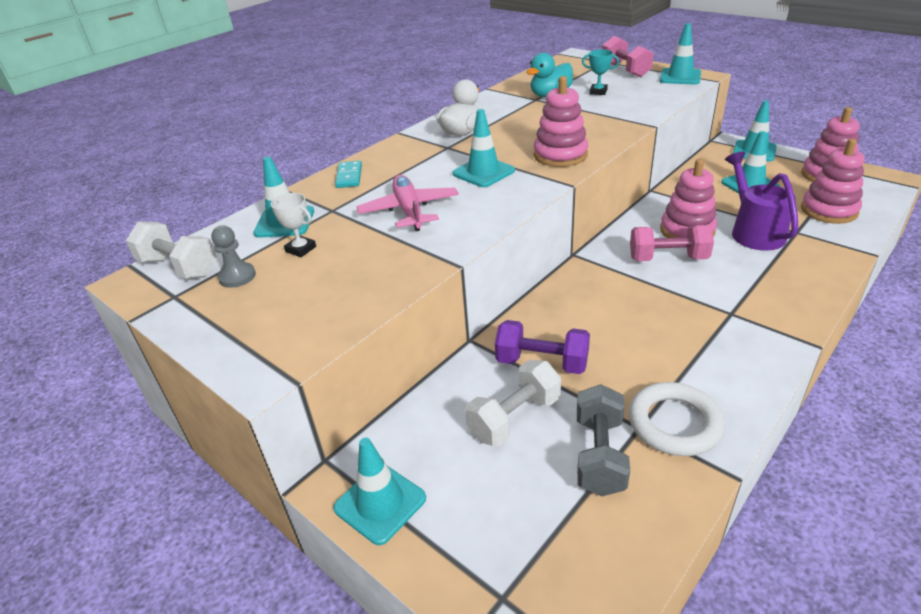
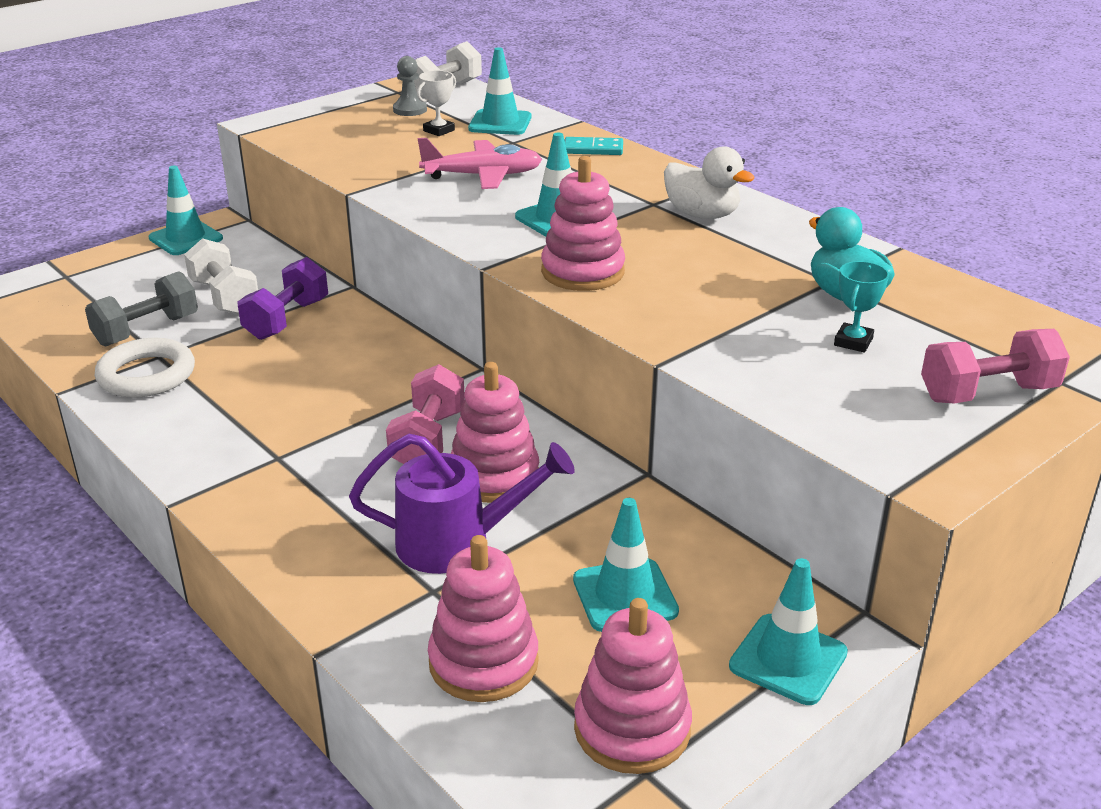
camera: 95 degrees right, 5 degrees down
(599, 455) = (147, 330): grey dumbbell -> grey dumbbell turned 60 degrees counterclockwise
(680, 77) = (929, 450): turquoise traffic cone -> none

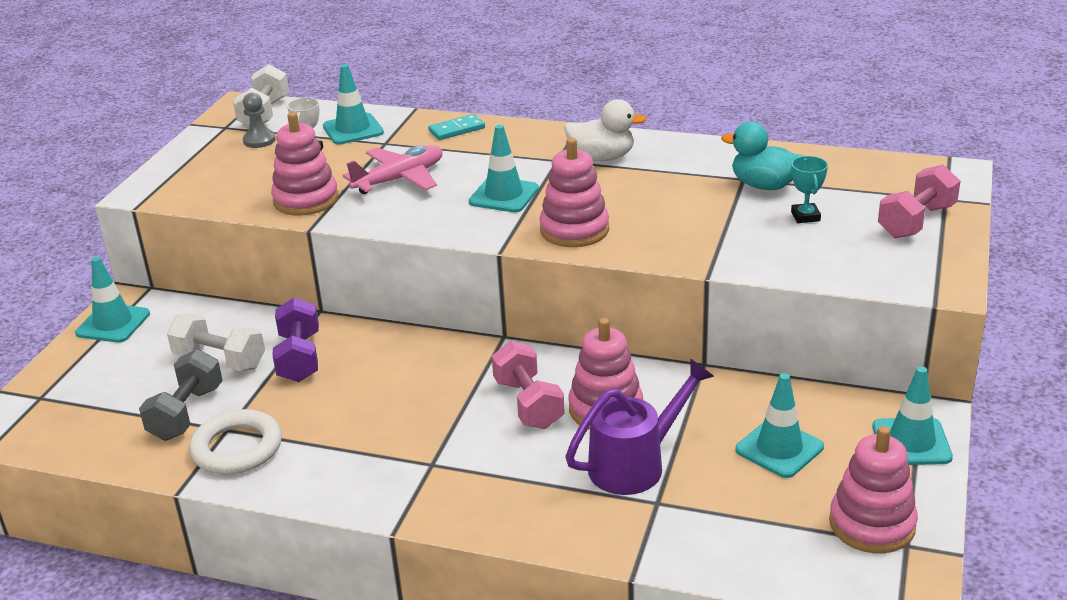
camera: 30 degrees left, 0 degrees up
(483, 662) = (742, 530): pink stacking toy -> pink stacking toy (306, 200)

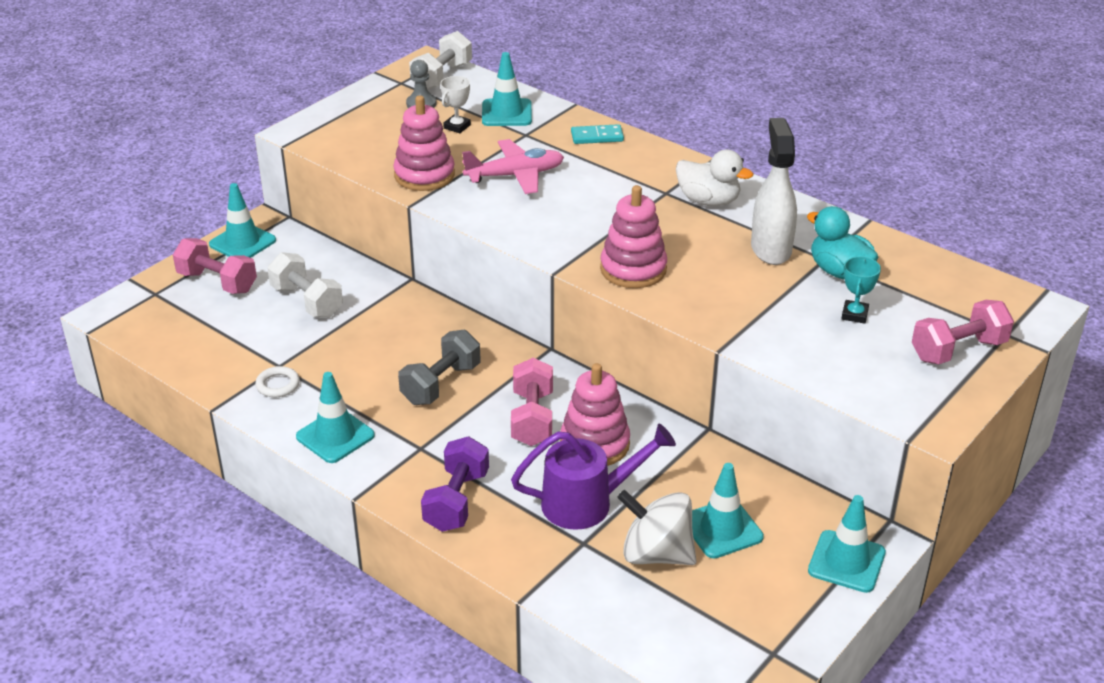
camera: 20 degrees right, 5 degrees up
(107, 368) = (217, 282): none -> pink dumbbell
(186, 413) = (256, 341): grey dumbbell -> grey dumbbell (441, 384)
(237, 448) = (278, 385): white ring -> white ring, size x0.55
(299, 358) = (370, 318): purple dumbbell -> purple dumbbell (456, 501)
(504, 195) = (594, 217): turquoise traffic cone -> turquoise traffic cone (335, 436)
(689, 182) = (770, 249): none -> white spray bottle
(734, 490) = (656, 554): none -> white spinning top
(872, 524) = (755, 624): pink stacking toy -> none

